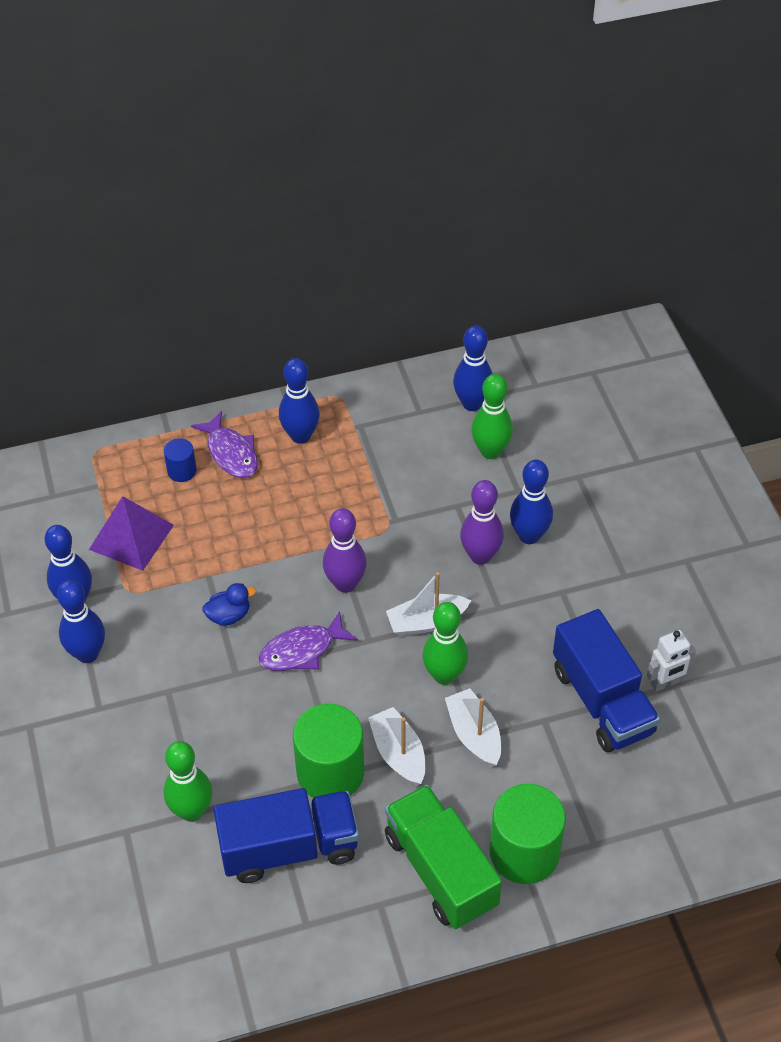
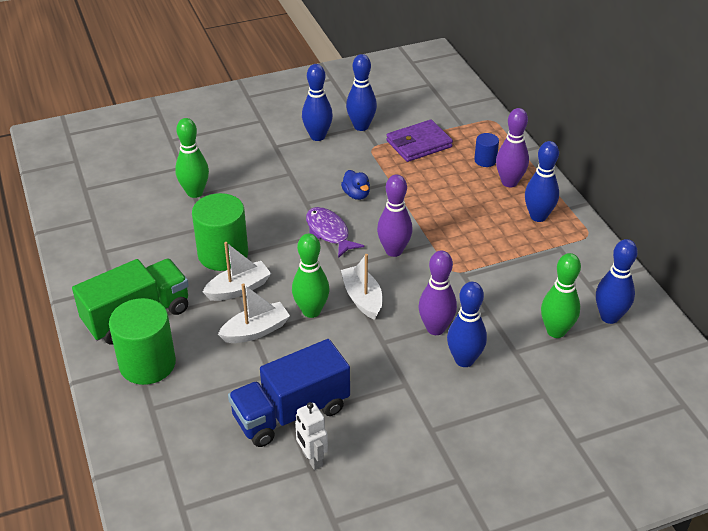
camera: 85 degrees right, 10 degrees down
(131, 537) = (419, 144): purple pyramid -> purple wallet
(231, 453) = (509, 182): purple fish -> purple bowling pin
(289, 848) = (163, 238): blue truck -> none

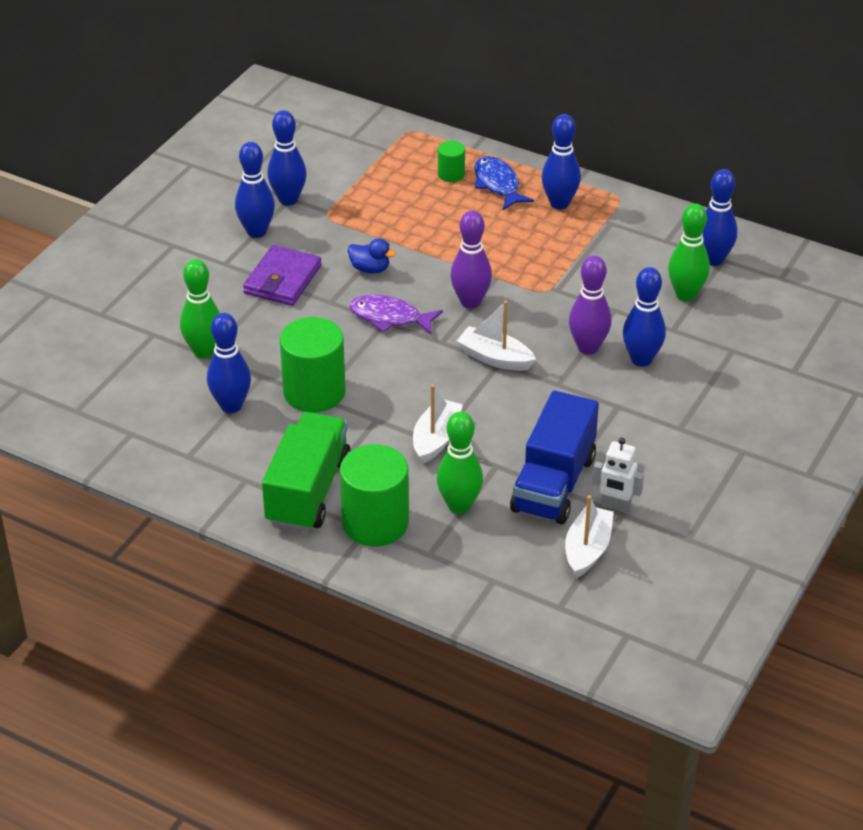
camera: 40 degrees left, 0 degrees up
(166, 234) = (231, 406): none -> blue bowling pin
(238, 289) = (371, 413): white boat -> white boat (587, 549)
(311, 311) = (464, 394): green bowling pin -> green bowling pin (459, 506)
(419, 144) = (368, 189): purple wallet -> purple wallet (282, 280)
(485, 160) = (451, 174): blue cylinder -> green cylinder
(509, 182) = (497, 184): purple bowling pin -> blue fish

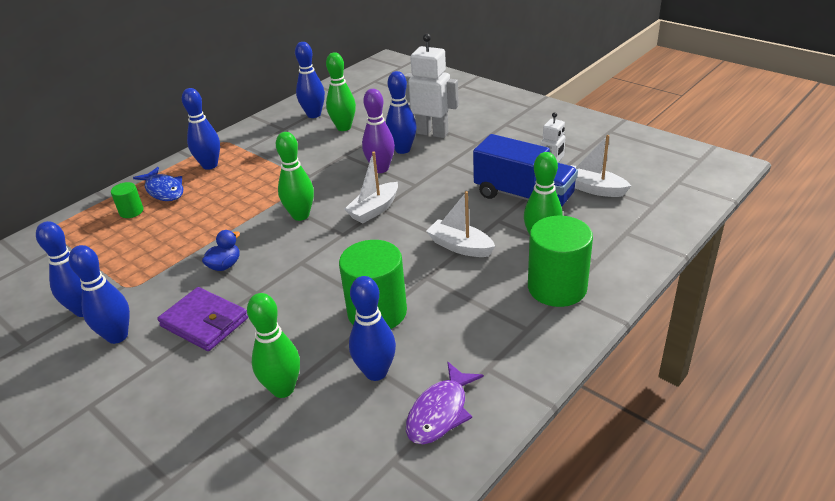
camera: 75 degrees left, 5 degrees down
(308, 491) = (511, 326): green truck -> none
(389, 318) = (297, 259): purple fish -> purple fish (440, 412)
(470, 302) = (300, 215): purple bowling pin -> green bowling pin
(497, 184) = (164, 190): blue fish -> blue fish turned 120 degrees counterclockwise
(695, 381) = (432, 133): none -> white robot

